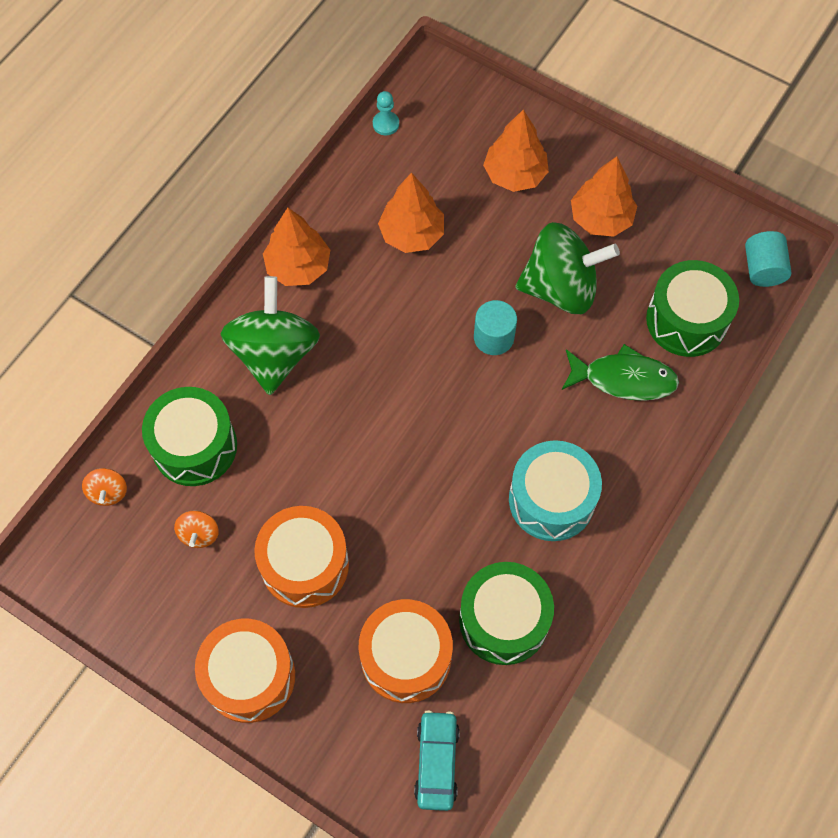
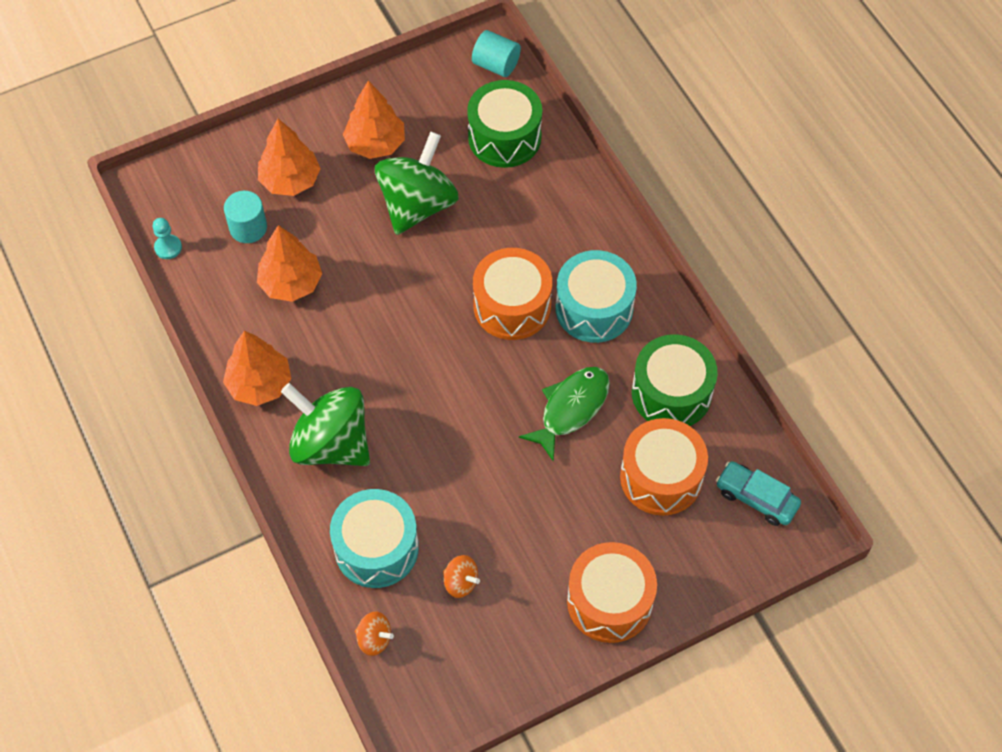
camera: 60 degrees left, 5 degrees down
(195, 446) = (376, 548): green drum -> turquoise drum
(305, 564) = (538, 513): orange drum -> orange drum (512, 306)
(493, 337) = (428, 274): turquoise cylinder -> turquoise cylinder (248, 228)
(624, 379) = (525, 205): green fish -> green fish (571, 409)

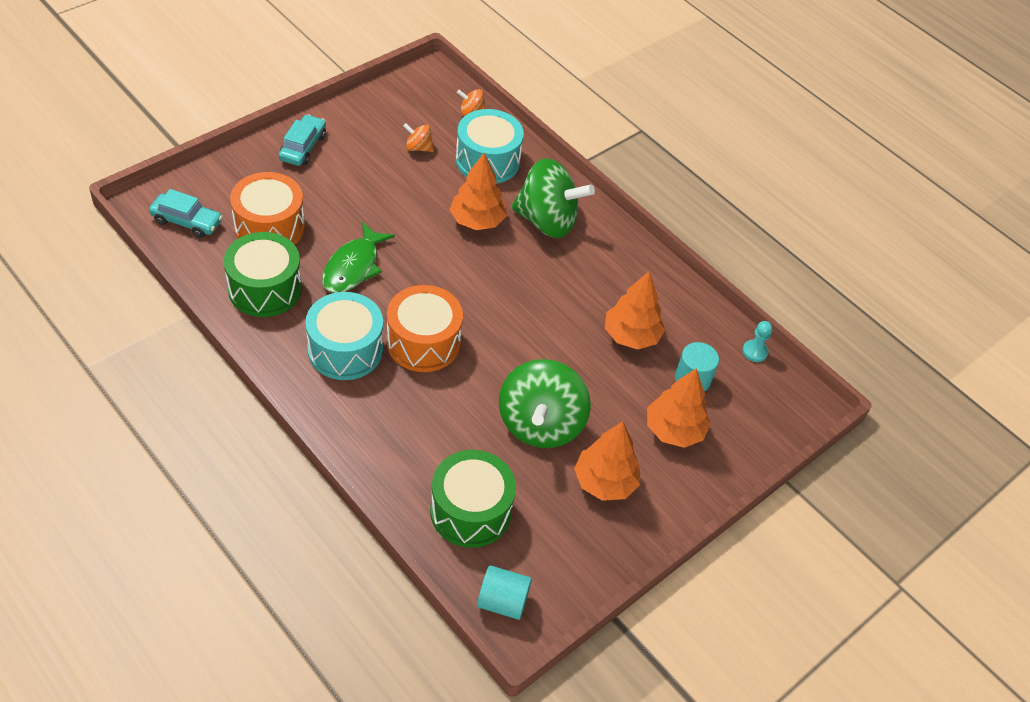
camera: 160 degrees right, 10 degrees down
(259, 384) = (622, 255): orange tree -> orange tree (477, 221)
(609, 601) = (303, 147): orange drum -> turquoise car

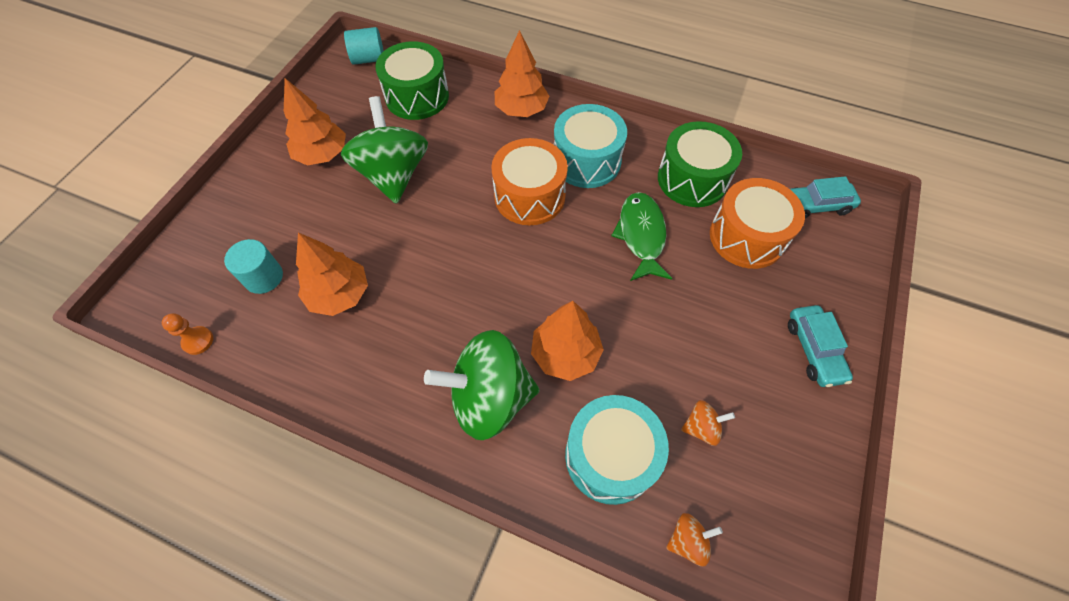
camera: 160 degrees right, 10 degrees up
(674, 430) = (272, 220): orange tree -> orange tree (521, 110)
(754, 352) = (198, 341): turquoise pawn -> orange pawn

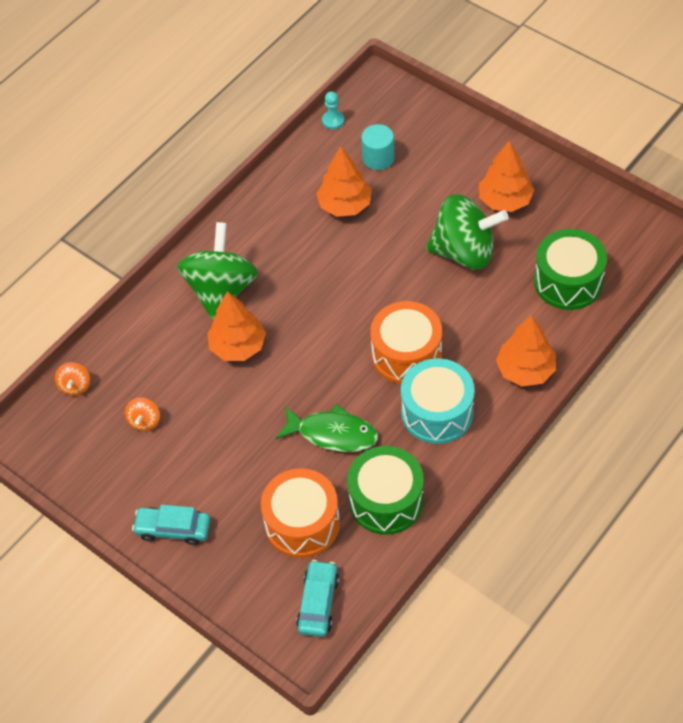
camera: 110 degrees right, 5 degrees down
(198, 341) = (333, 121): orange pawn -> turquoise pawn
(368, 59) = (638, 245): turquoise cylinder -> none
(610, 456) = (148, 356): turquoise drum -> none

